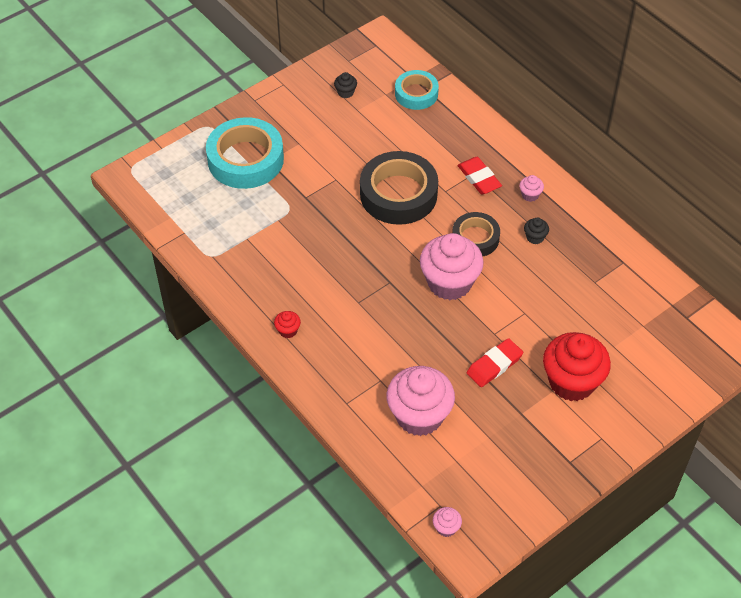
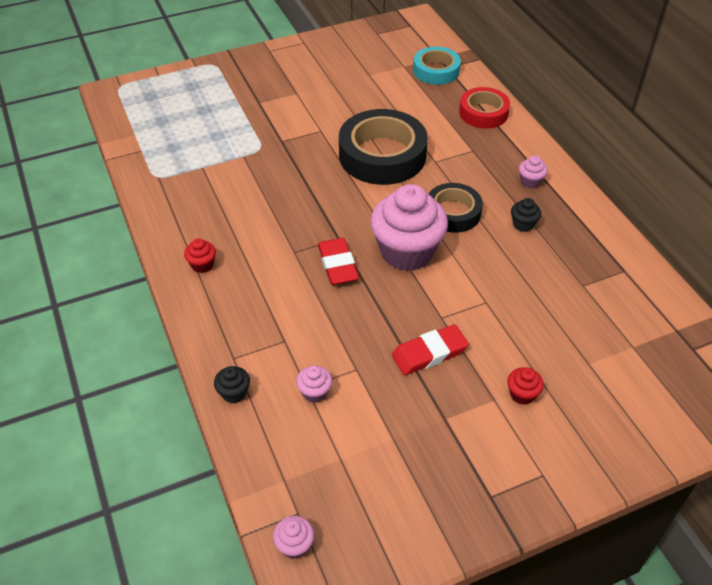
camera: 15 degrees right, 5 degrees down
(245, 159) = (236, 97): turquoise tape -> none
(345, 92) = (363, 58): black cupcake -> black cupcake (234, 393)
(419, 416) = (315, 392): pink cupcake -> pink cupcake, size x0.41
(471, 132) = (483, 113): none -> red tape
(479, 178) = (477, 156): red eraser -> red eraser (338, 264)
(572, 382) = (522, 394): red cupcake -> red cupcake, size x0.41

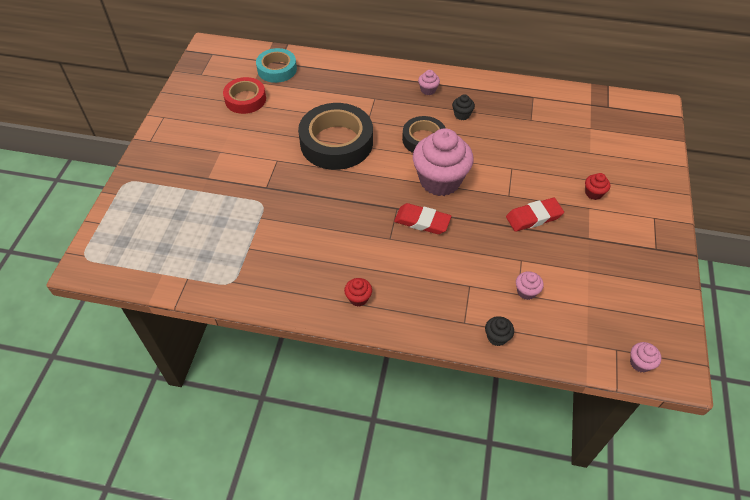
camera: 55 degrees left, 5 degrees up
(429, 353) = (533, 217): red eraser -> red eraser turned 60 degrees clockwise
(483, 113) = (344, 73): red tape -> red tape (245, 99)

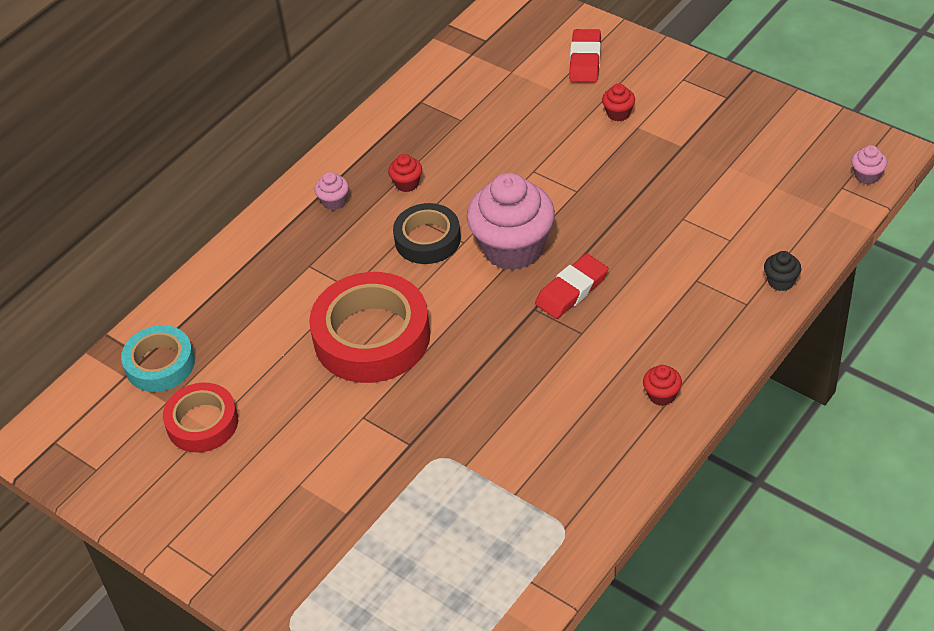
camera: 60 degrees left, 5 degrees down
(336, 142) = (372, 336): black tape -> red tape
(462, 115) = (407, 183): black cupcake -> red cupcake
(526, 292) = (731, 231): pink cupcake -> none
(533, 217) = (624, 181): red eraser -> red eraser (585, 60)

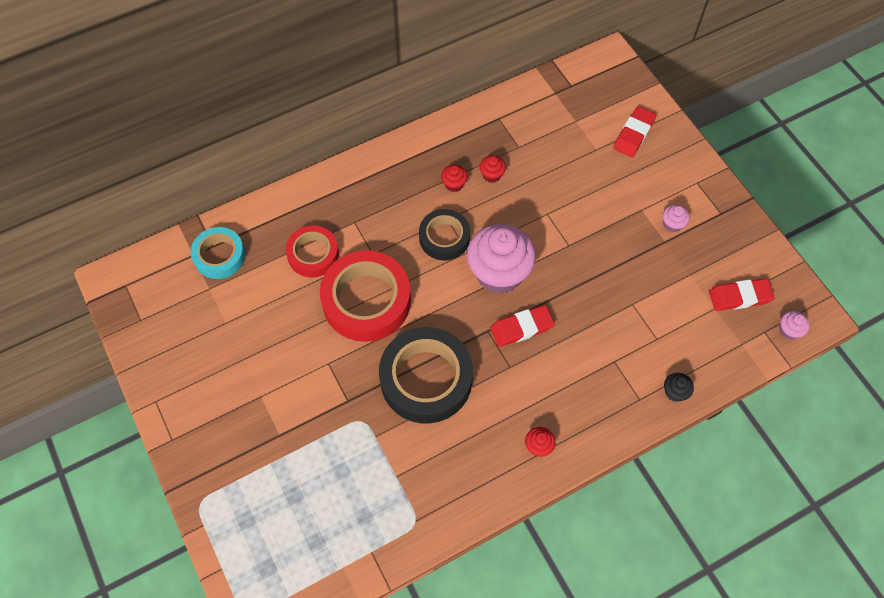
camera: 20 degrees right, 15 degrees up
(202, 423) = (223, 316): red tape -> red tape (313, 254)
(334, 202) = (397, 177): pink cupcake -> pink cupcake (672, 224)
(491, 384) = (426, 379): none -> black tape
(618, 113) = (633, 192): red cupcake -> red cupcake (491, 175)
(795, 165) = (740, 296): none -> red eraser

